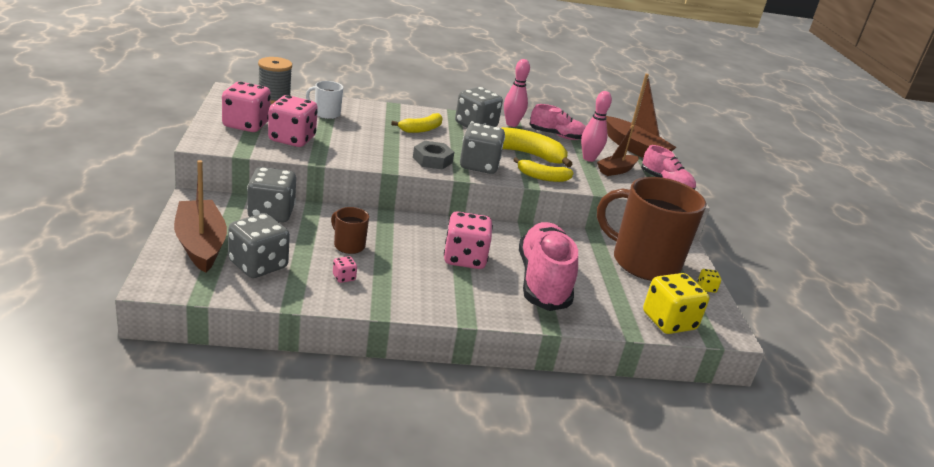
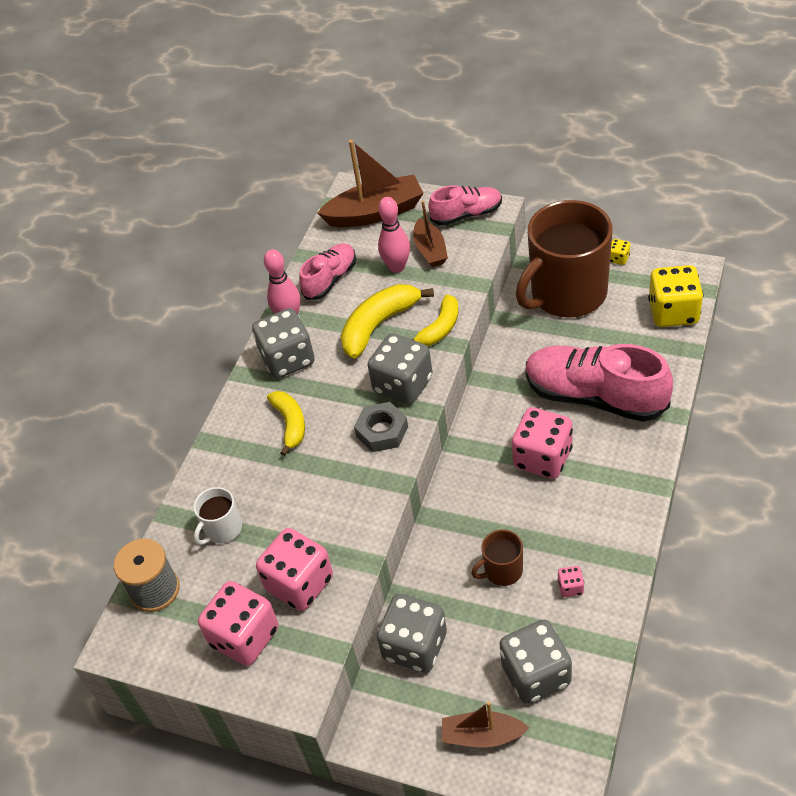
camera: 55 degrees left, 20 degrees up
(200, 244) = (482, 736): brown boat -> brown boat, size x0.60

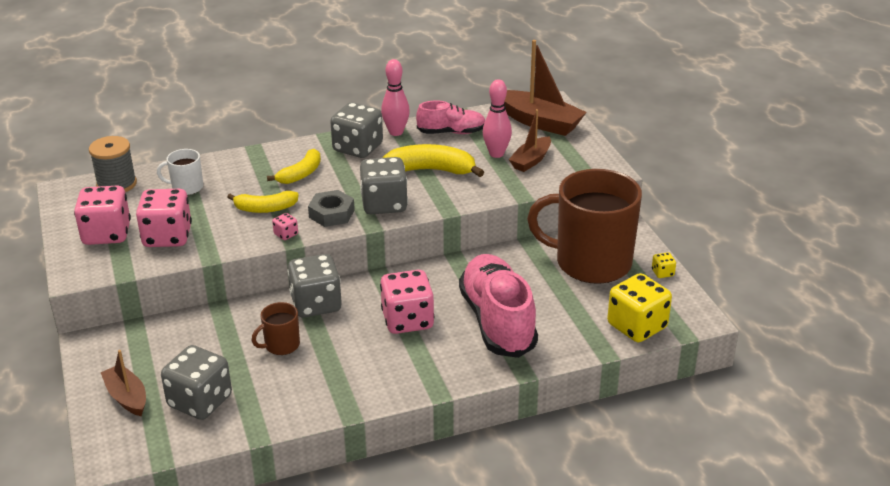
camera: 45 degrees right, 15 degrees down
(415, 646) = (180, 332): grey dice -> grey dice (316, 304)
(440, 328) = (457, 197): yellow banana -> yellow banana (265, 208)
(467, 215) = (588, 161): pink shoe -> none
(502, 571) = (281, 345): brown mug -> brown mug turned 60 degrees counterclockwise
(570, 587) = (295, 386): pink dice -> pink dice (286, 234)

